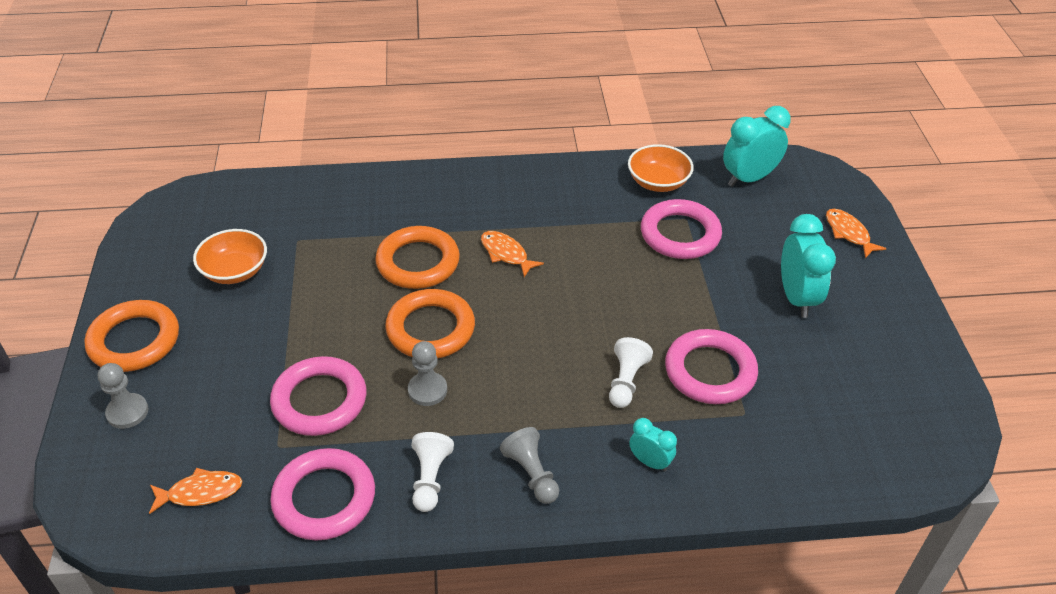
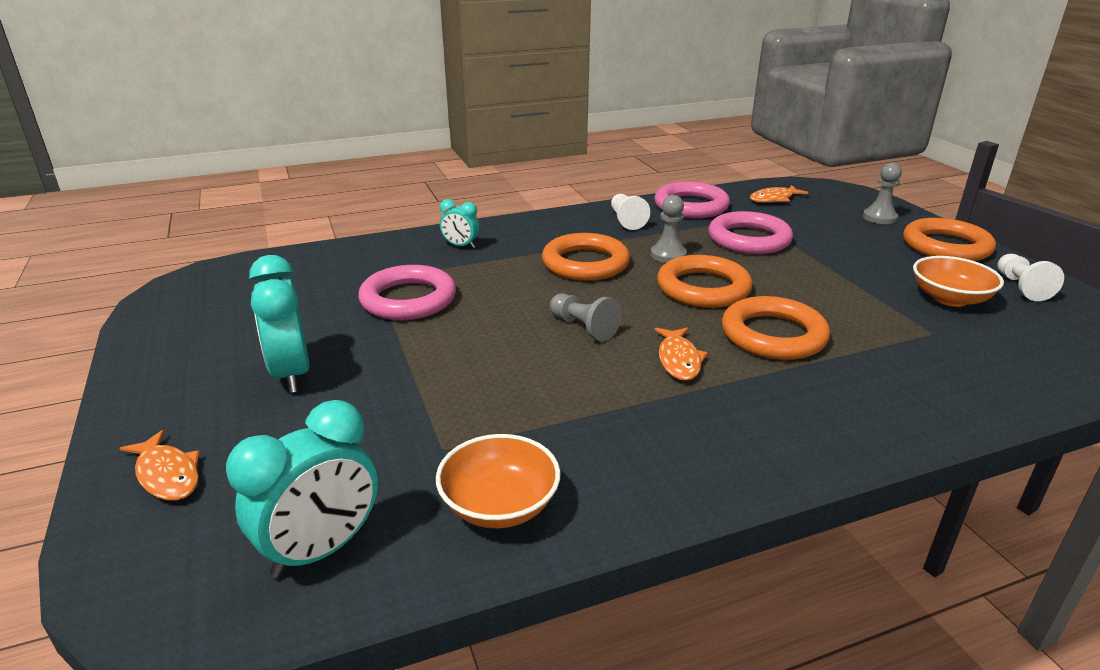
camera: 165 degrees right, 15 degrees down
(506, 254) = (678, 360): orange fish -> orange fish turned 60 degrees clockwise
(521, 394) = (585, 263): none -> orange ring
(531, 474) = (552, 230): grey pawn -> grey pawn (583, 327)
(626, 381) = (492, 282): white pawn -> white pawn (1021, 287)
(680, 234) = (451, 423): pink ring -> none

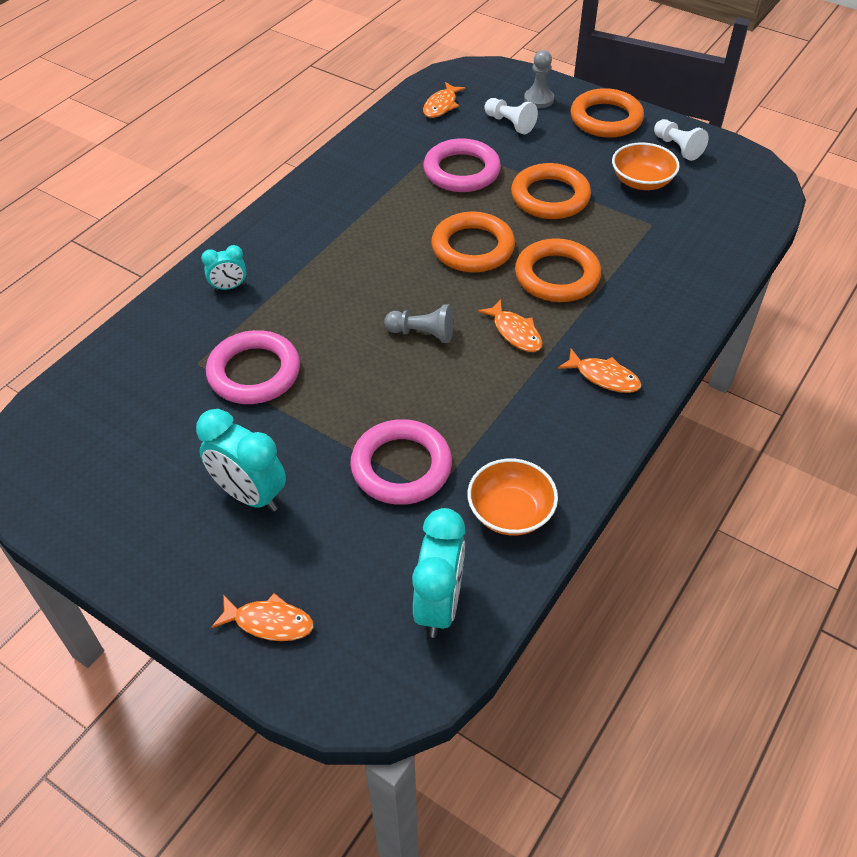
camera: 35 degrees left, 20 degrees up
(585, 263) = (358, 260): orange ring -> orange ring (550, 197)
(626, 220) = (343, 188): white pawn -> white pawn (509, 123)
(668, 255) = (415, 219): grey pawn -> none
(691, 206) = (381, 144): pink ring -> pink ring (401, 466)
(744, 434) = (604, 377): none -> orange fish

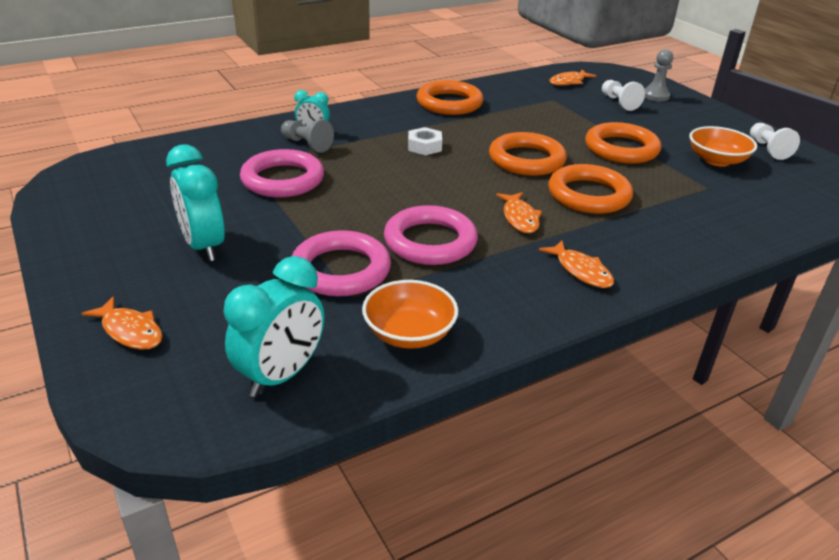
camera: 25 degrees right, 15 degrees down
(361, 266) = (424, 146): none -> white nut
(422, 333) = (437, 196): grey pawn -> grey pawn (307, 144)
(461, 171) = (555, 117): pink ring -> pink ring (430, 242)
(606, 119) = (709, 118): orange ring -> orange ring (449, 103)

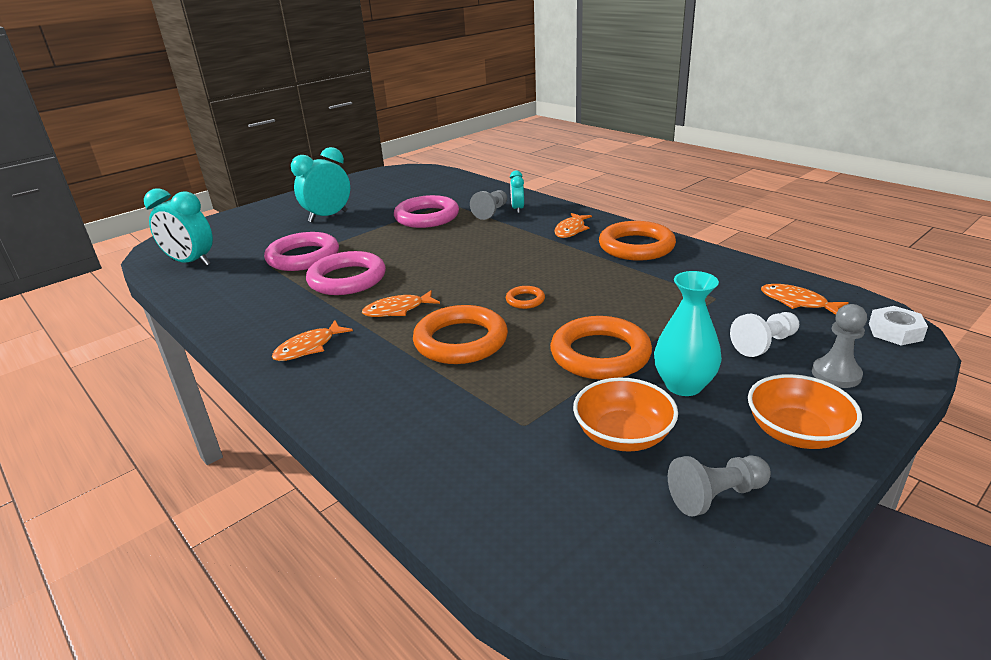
camera: 80 degrees right, 5 degrees down
(130, 331) = (239, 221): orange fish -> orange fish (571, 230)
(409, 333) = (225, 290): orange bowl -> orange bowl (796, 432)
(424, 146) = (520, 251): white nut -> white nut (895, 332)
(526, 160) = (525, 300): orange ring -> orange ring, size x0.46
(663, 133) = (683, 385): none -> turquoise vase
(768, 149) = (716, 496): white pawn -> grey pawn

